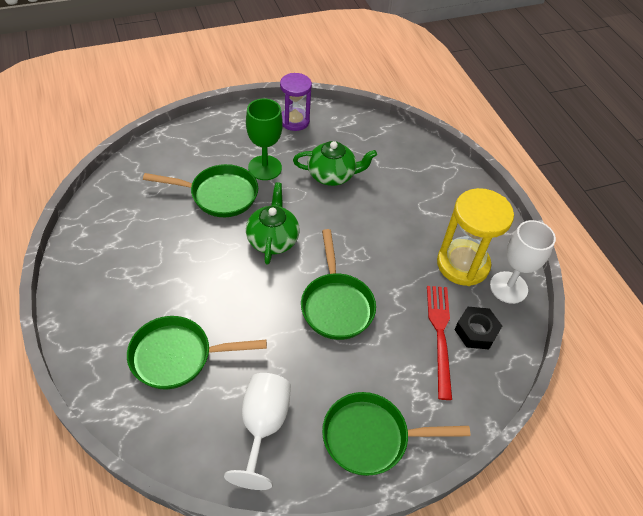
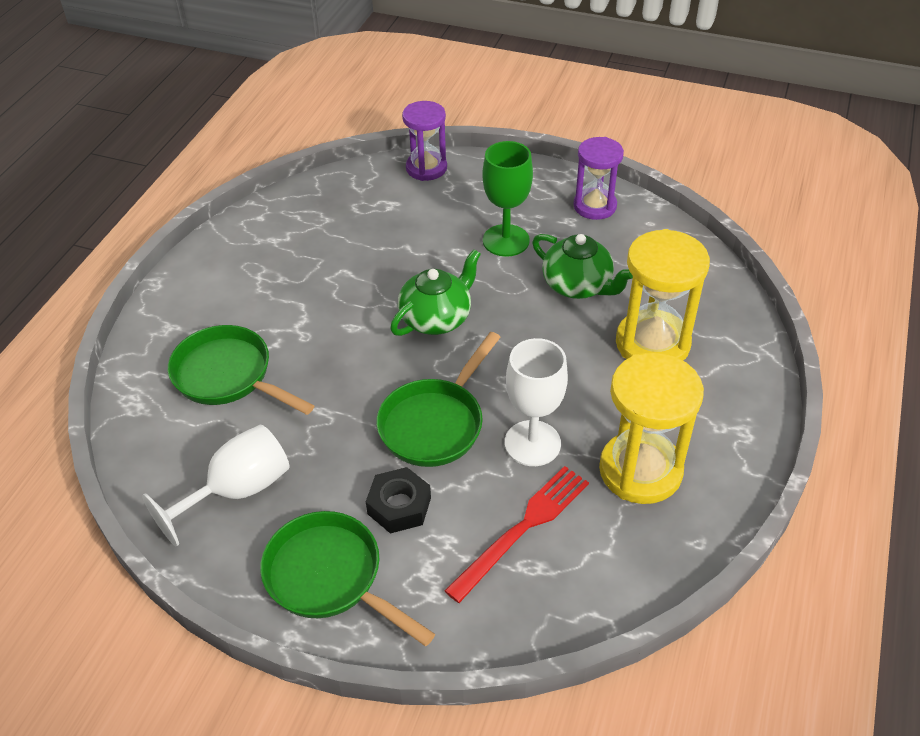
camera: 45 degrees right, 5 degrees down
(167, 143) = (426, 168): none -> purple hourglass
(219, 195) = (427, 245): green pan -> none
(401, 188) = (652, 343): none -> yellow hourglass
(476, 331) = (574, 553): black nut -> black nut (399, 506)
(508, 287) = (675, 533): white goblet -> white goblet (532, 443)

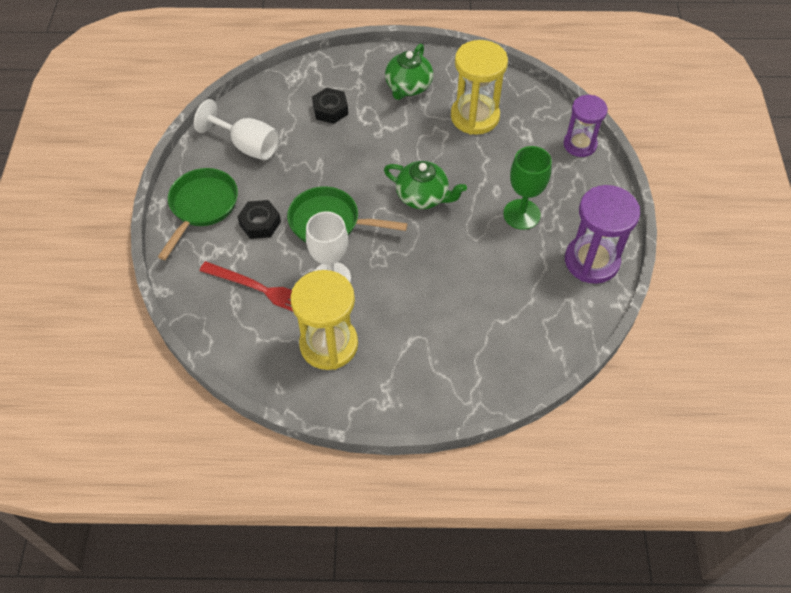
camera: 70 degrees right, 10 degrees up
(228, 376) = (330, 110): green pan -> black nut
(578, 286) = (493, 270): green teapot -> green teapot (408, 87)
(594, 206) = (591, 261): purple hourglass -> purple hourglass, size x1.50
(652, 343) = (452, 329): yellow hourglass -> yellow hourglass (475, 117)

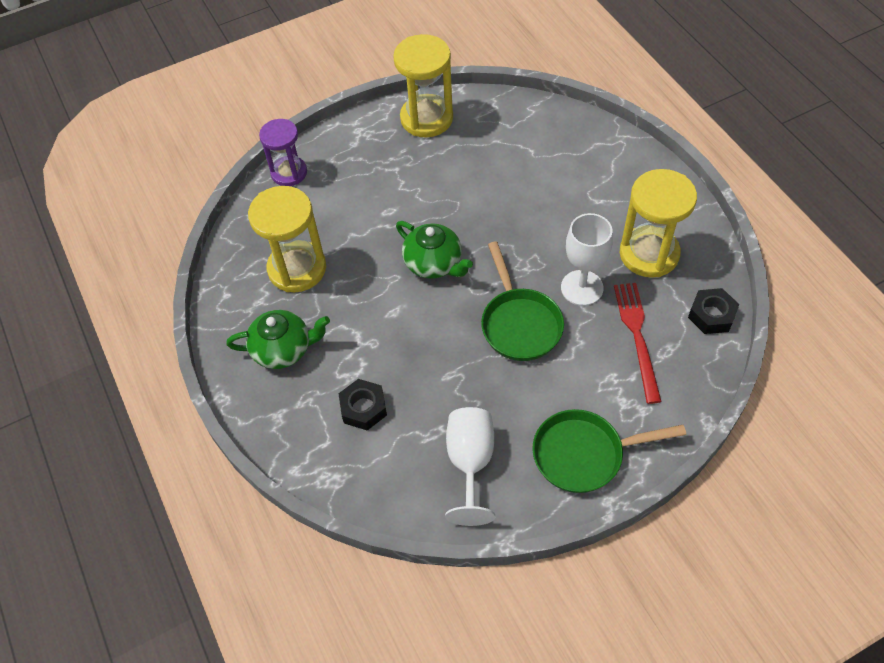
camera: 115 degrees left, 0 degrees up
(260, 223) = (564, 384): black nut -> black nut (711, 315)
(423, 196) = (434, 263): green teapot -> green teapot turned 135 degrees clockwise
(521, 214) = (406, 182): green goblet -> none
(591, 261) = (426, 118): purple hourglass -> yellow hourglass

